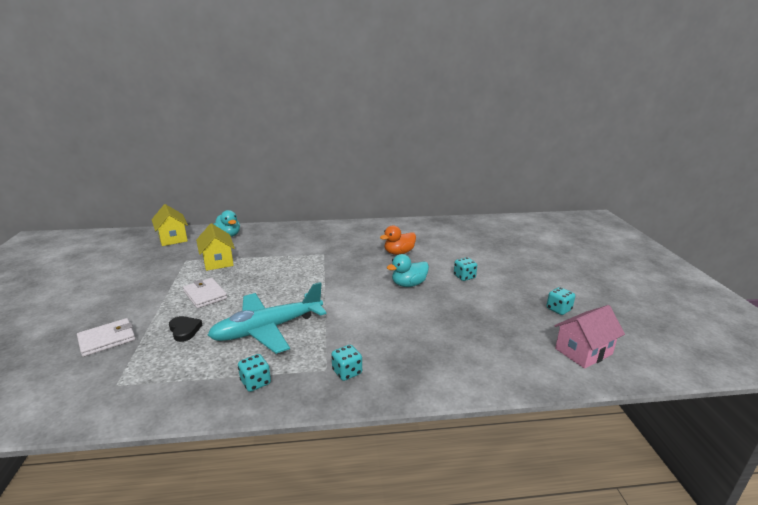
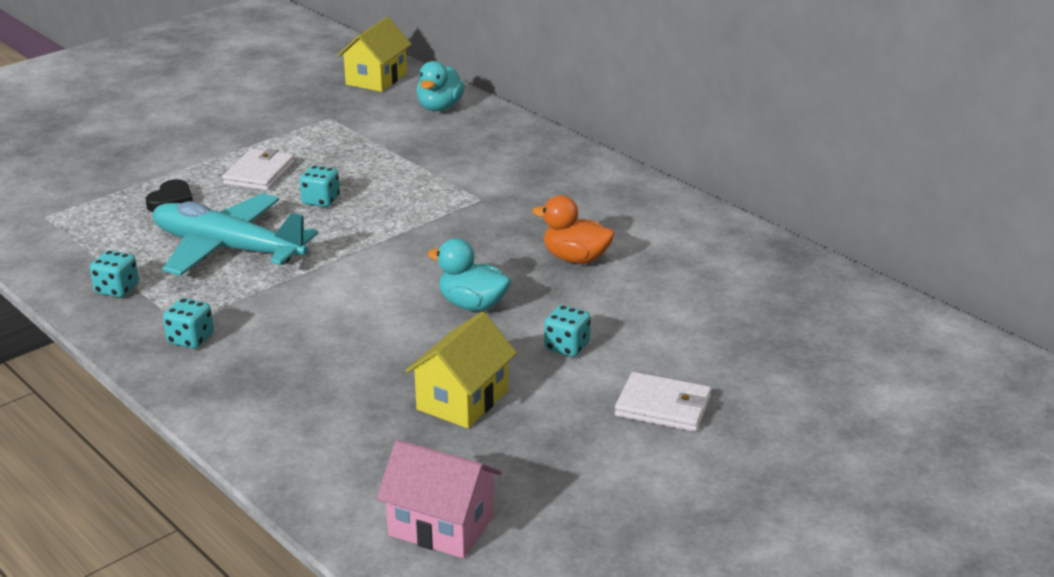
camera: 55 degrees right, 5 degrees up
(107, 339) = (111, 169): white wallet -> white wallet (663, 406)
(218, 261) = (353, 139): yellow house -> yellow house (462, 400)
(558, 309) = (562, 473): turquoise dice -> turquoise dice (321, 200)

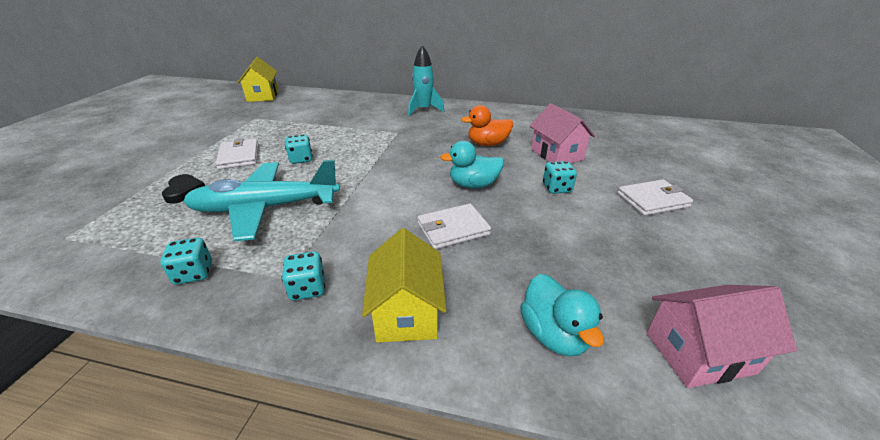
camera: 35 degrees left, 5 degrees up
(380, 342) = (453, 229): none -> white wallet
(440, 107) = (316, 99): turquoise duck -> turquoise duck (554, 334)
(462, 400) = (557, 245): yellow house -> yellow house (407, 312)
(567, 173) = (423, 110): none -> turquoise rocket
(646, 306) = (556, 154): none -> pink house

